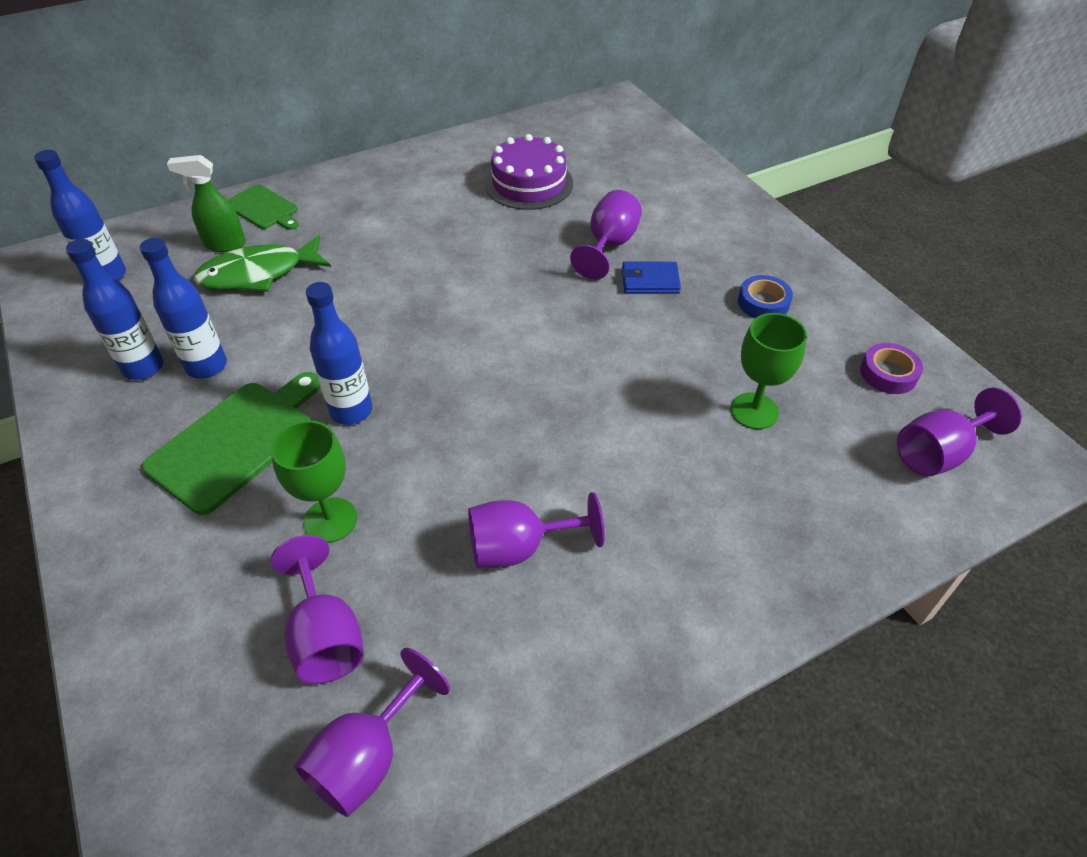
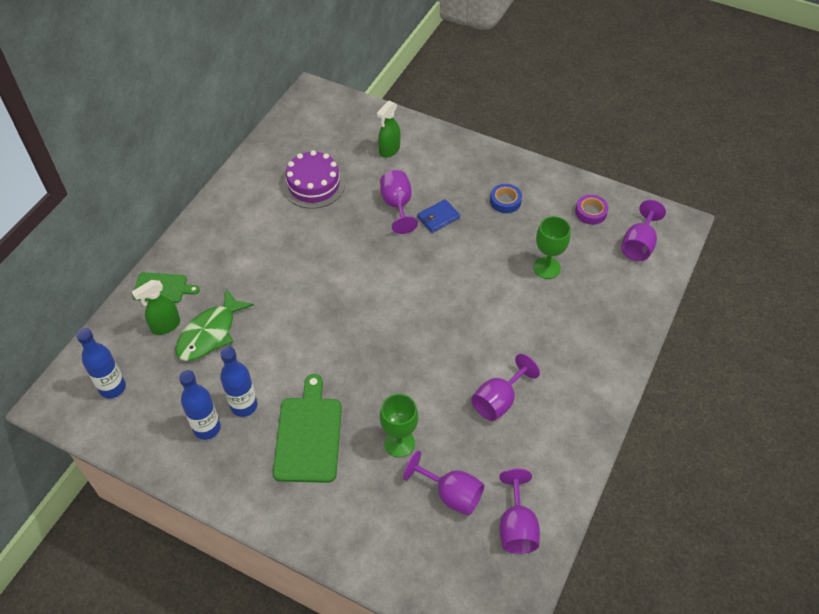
camera: 35 degrees left, 5 degrees up
(351, 411) = (352, 383): blue bottle -> none
(655, 186) = (389, 150): none -> green spray bottle

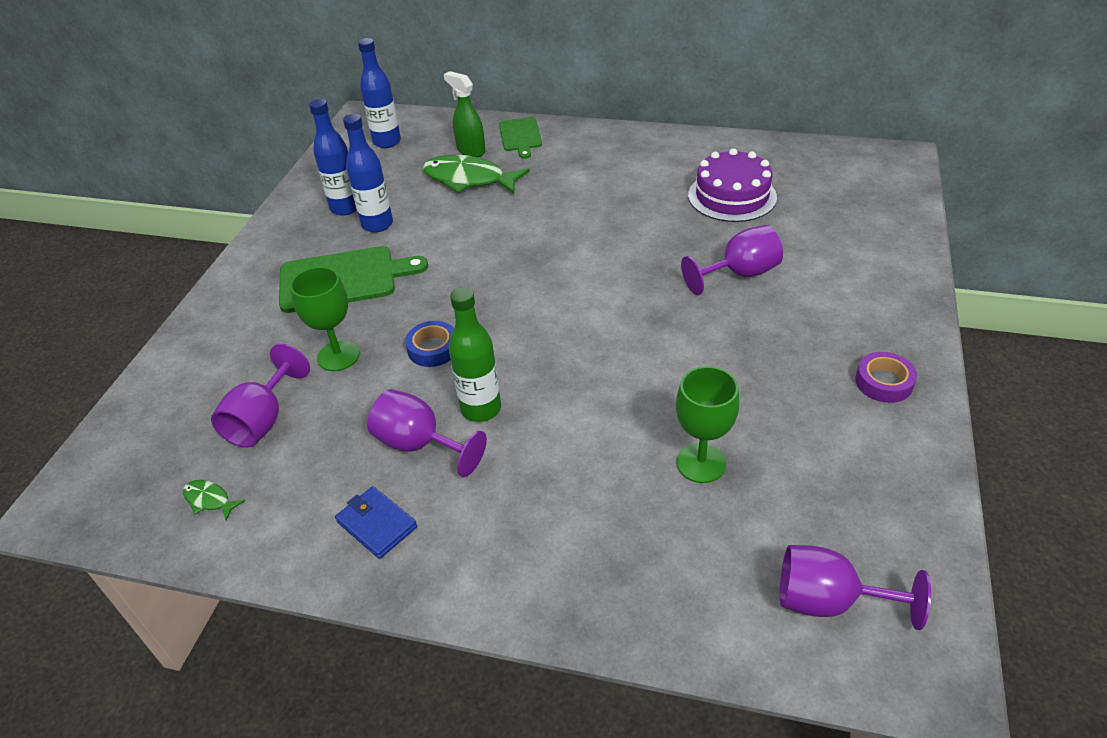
camera: 80 degrees right, 10 degrees down
(389, 150) = (843, 244): green spray bottle -> none
(438, 217) = (740, 318): blue wallet -> blue wallet (377, 524)
(477, 363) = (481, 409): none -> green bottle
(505, 201) = (821, 386): blue tape -> blue tape (433, 349)
(516, 527) = (209, 500): purple goblet -> green fish
(591, 212) = (869, 509): purple tape -> purple tape (884, 382)

